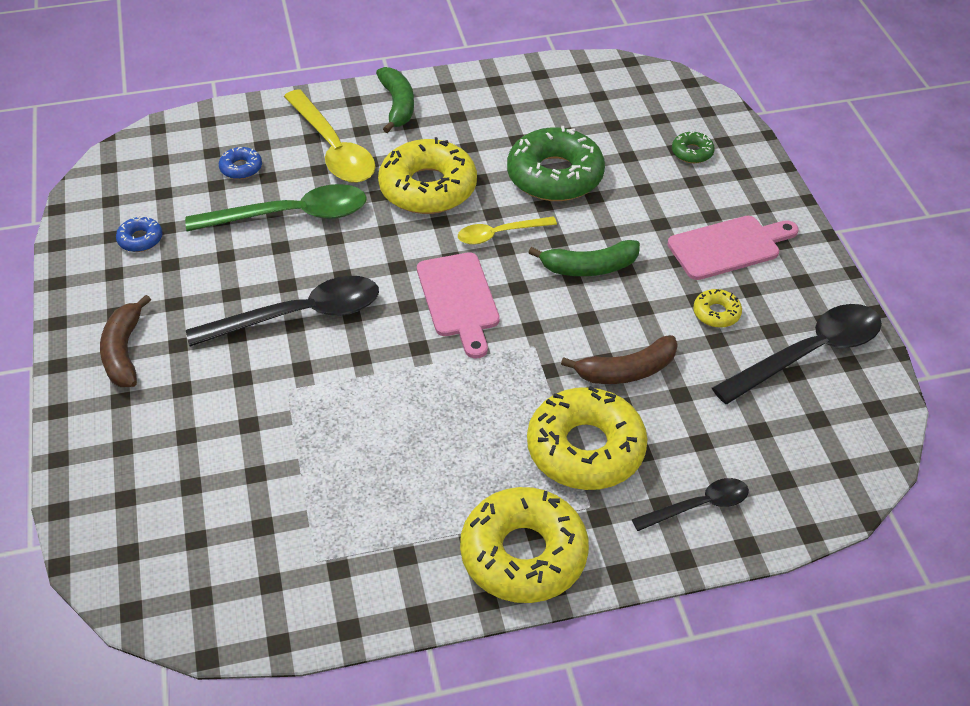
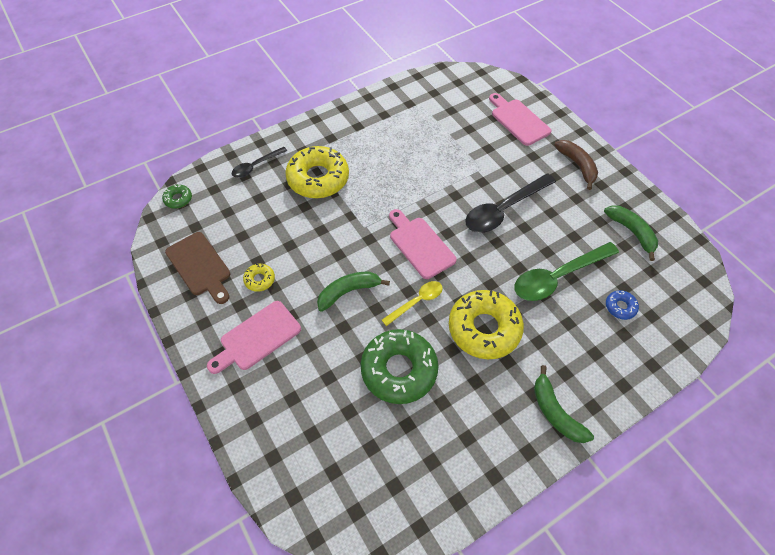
camera: 160 degrees right, 10 degrees up
(140, 239) = (631, 232): blue donut -> green banana
(150, 465) = (518, 120): none -> pink cutting board
(333, 149) = (572, 346): yellow spoon -> none
(523, 554) = (332, 127): yellow donut -> none
(626, 371) = (307, 226): brown banana -> none
(692, 152) = (298, 433): green donut -> green donut (178, 199)
(808, 354) = (200, 266): black spoon -> brown cutting board

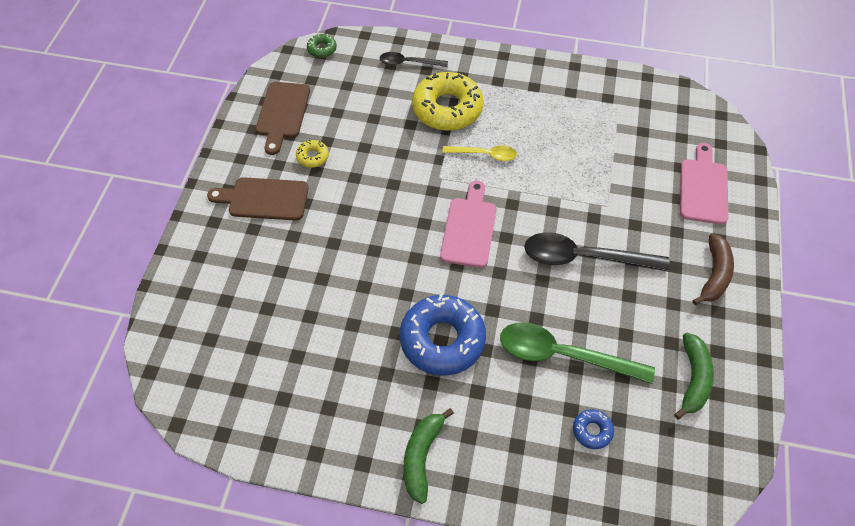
camera: 45 degrees right, 0 degrees up
(257, 338) = (264, 199): pink cutting board -> brown cutting board
(348, 292) = (367, 219): green banana -> none
(399, 370) = (337, 311): green donut -> none
(416, 302) = (412, 272): yellow spoon -> yellow spoon (484, 155)
(484, 328) = (442, 340): yellow donut -> blue donut

